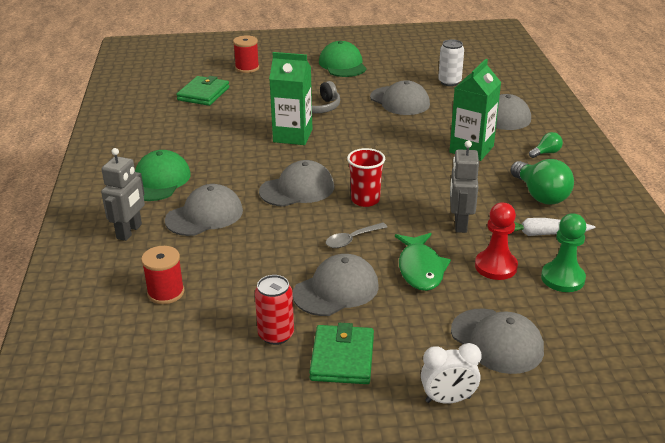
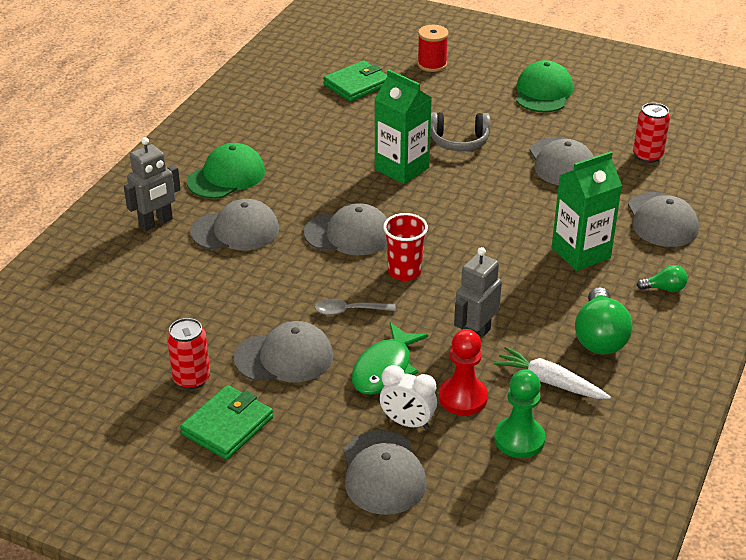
camera: 30 degrees right, 5 degrees up
(166, 293) = (135, 298): red spool -> none
(448, 399) = (281, 506): white clock -> white clock (407, 423)
(449, 82) = (647, 156): white can -> red can

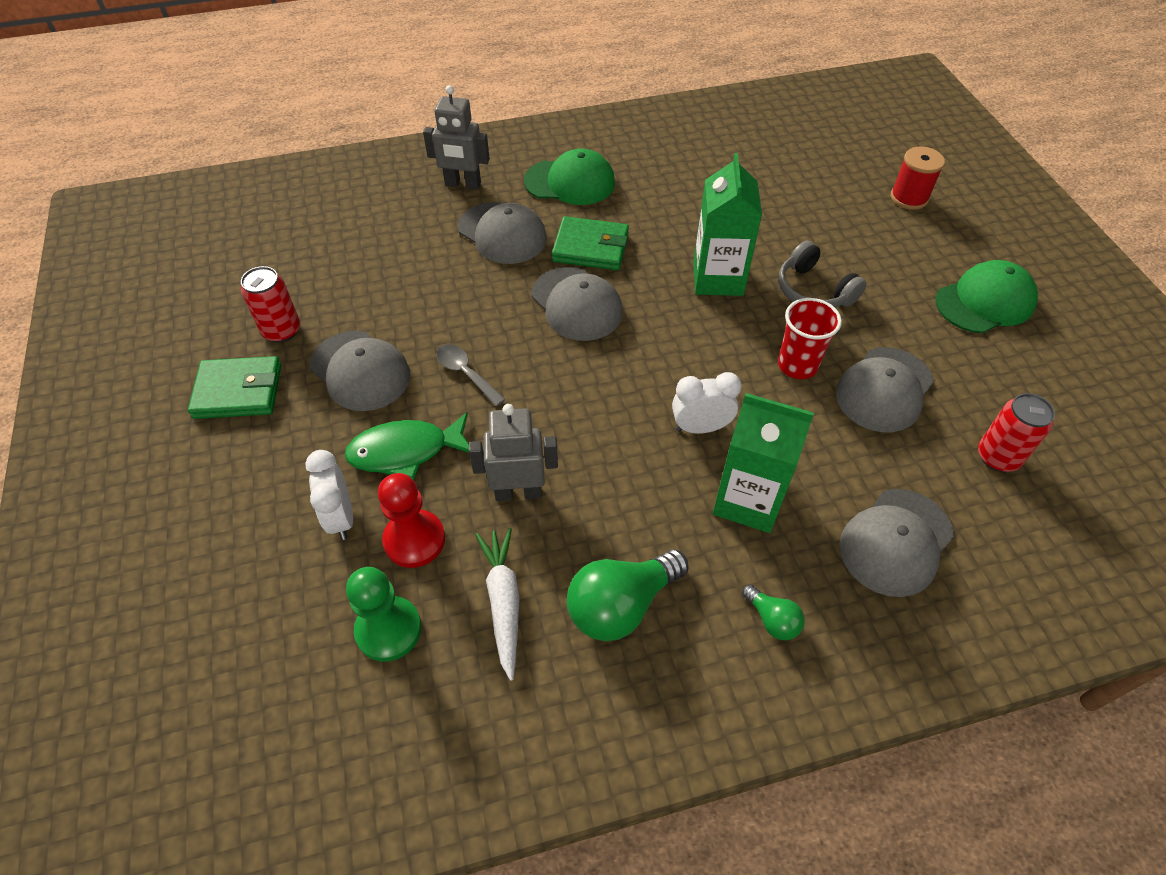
camera: 50 degrees right, 15 degrees up
(357, 84) = (805, 172): green wallet -> green wallet (590, 247)
(383, 473) = (254, 542): grey cap -> none
(404, 272) = (563, 377): red cup -> red cup (797, 365)
(510, 241) = (700, 427): none -> white clock

